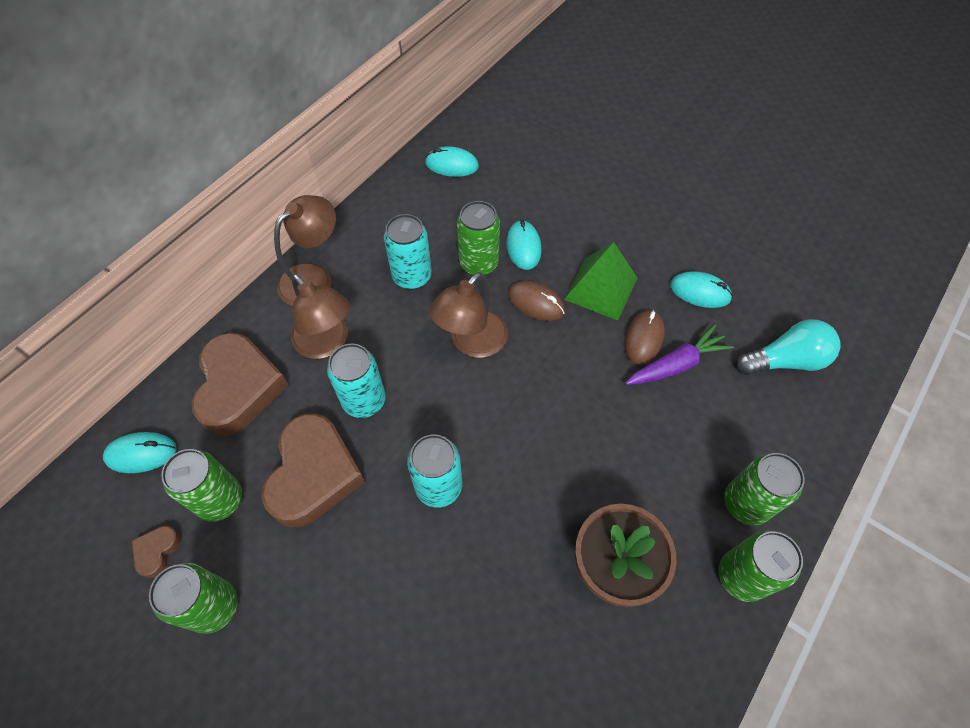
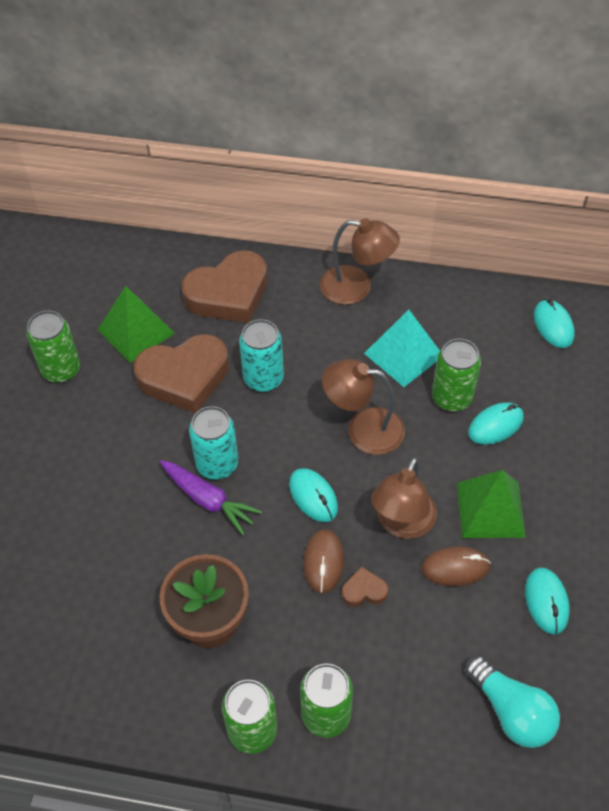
camera: 65 degrees right, 5 degrees down
(141, 453) = (146, 267): turquoise mouse -> turquoise mouse (313, 496)
(157, 551) = (83, 317): brown heart -> brown heart (364, 591)
(220, 500) = (136, 331): green can -> green pyramid
(327, 343) = (300, 328): brown lamp -> brown lamp (402, 524)
(412, 276) = (403, 354): turquoise can -> turquoise pyramid
(536, 303) = (438, 461): brown mouse -> brown mouse (323, 562)
(677, 364) = (443, 607): purple carrot -> purple carrot (209, 500)

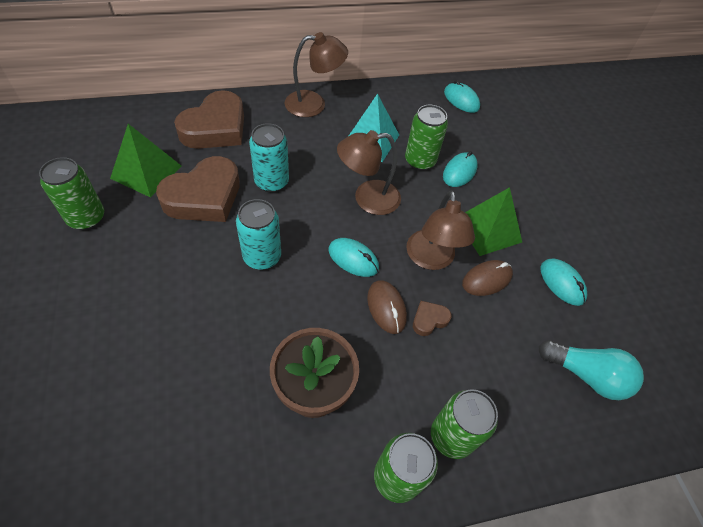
camera: 30 degrees left, 0 degrees up
(209, 500) = (267, 288): purple carrot -> none

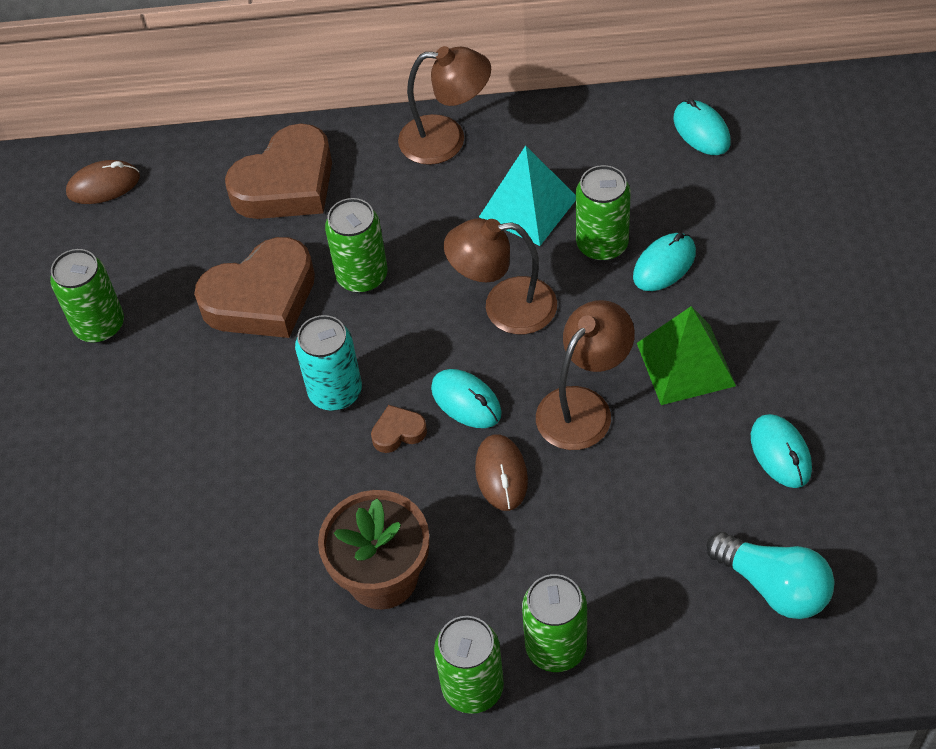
camera: 20 degrees right, 0 degrees up
(146, 172) = (182, 256): green pyramid -> none
(271, 182) = (362, 276): turquoise can -> green can
(429, 320) = (560, 495): brown heart -> brown heart (398, 432)
(431, 259) = (583, 406): brown lamp -> brown lamp turned 150 degrees counterclockwise
(486, 279) = (662, 441): brown mouse -> brown mouse (103, 185)

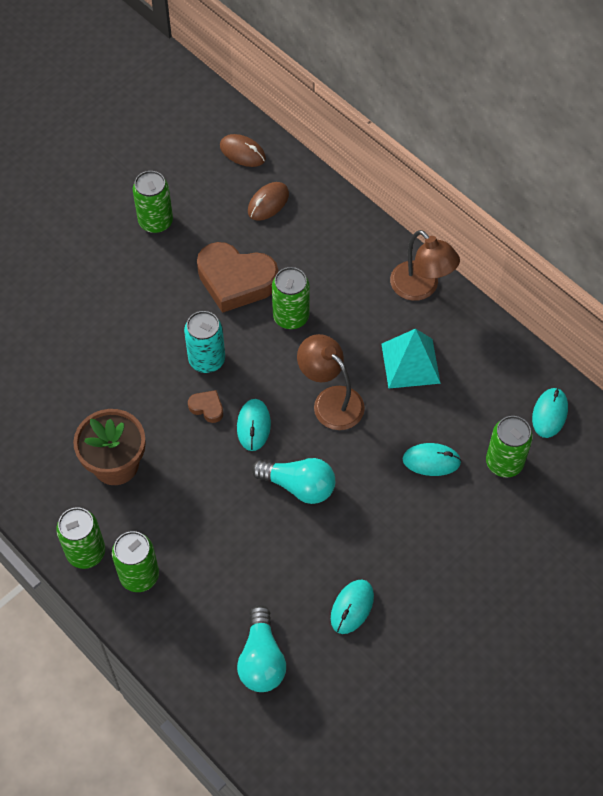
camera: 45 degrees right, 5 degrees up
(286, 184) = (320, 234): brown heart -> none
(501, 474) = (222, 476): brown mouse -> brown mouse (268, 203)
(583, 406) = (298, 486): brown lamp -> turquoise light bulb
(602, 245) = (417, 419): green can -> green can (504, 463)
(685, 364) = (371, 518): green pyramid -> none

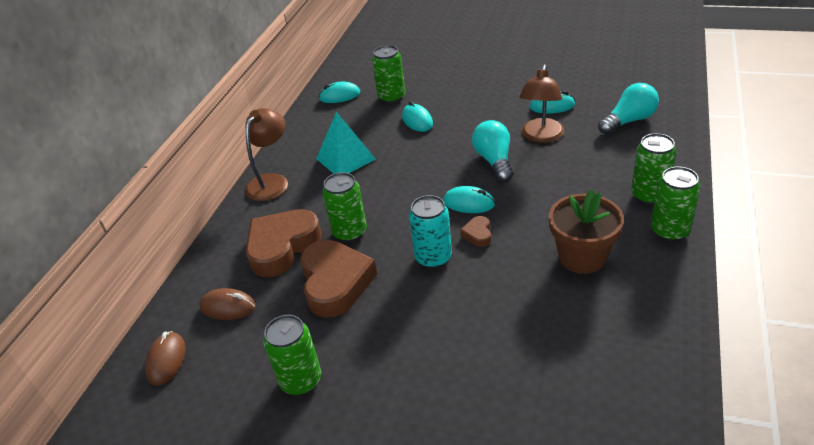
camera: 115 degrees left, 20 degrees down
(253, 426) = (469, 203): turquoise mouse -> turquoise mouse turned 45 degrees clockwise
(313, 262) = (282, 247): none -> brown heart
(331, 400) = (410, 178): brown lamp -> brown lamp (541, 136)

